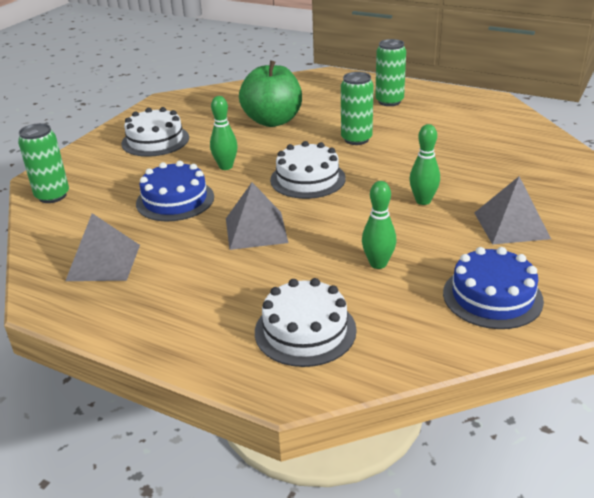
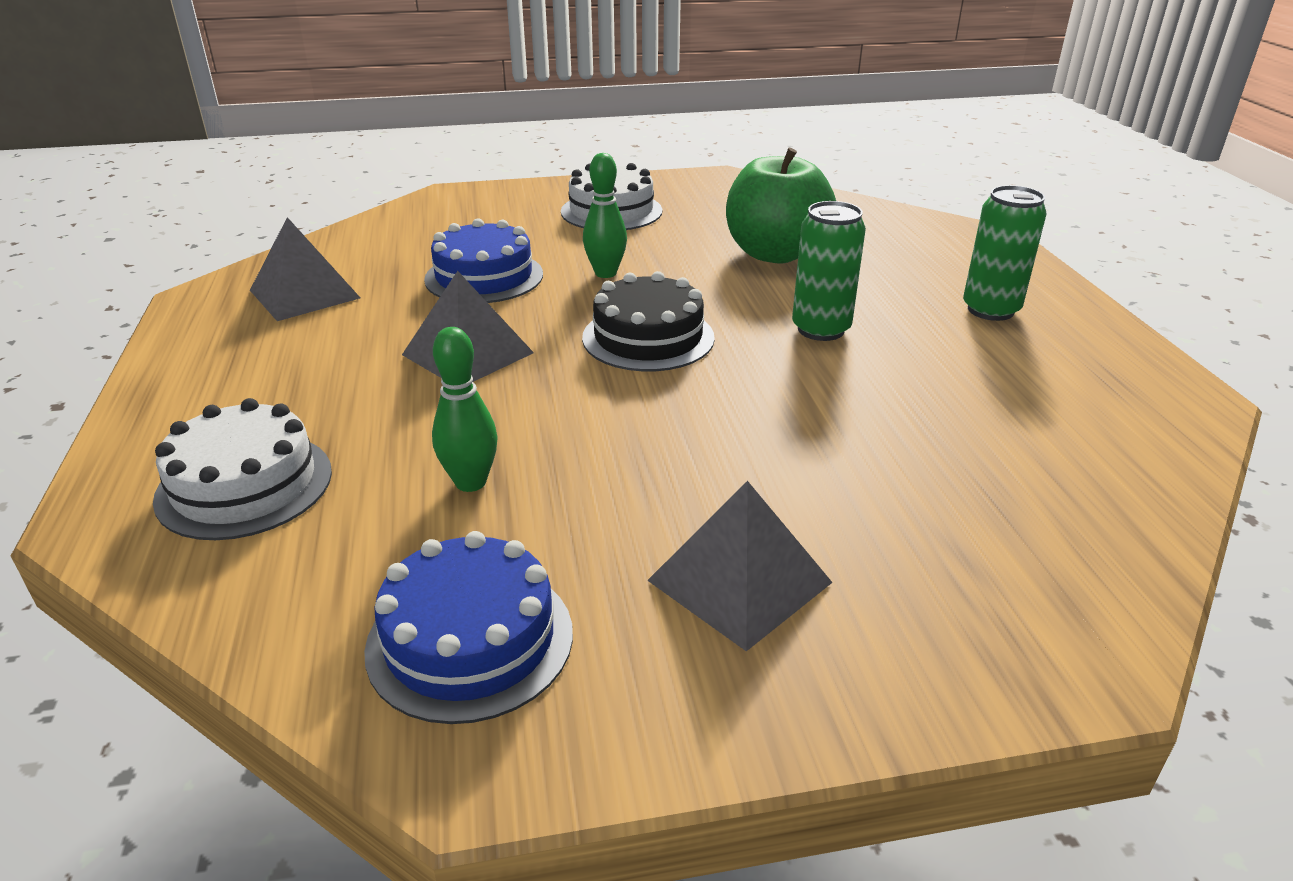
camera: 50 degrees right, 0 degrees up
(52, 196) = (417, 214): green can -> none
(307, 179) = (648, 337): white cake -> black cake
(423, 201) = (708, 456): green bowling pin -> none

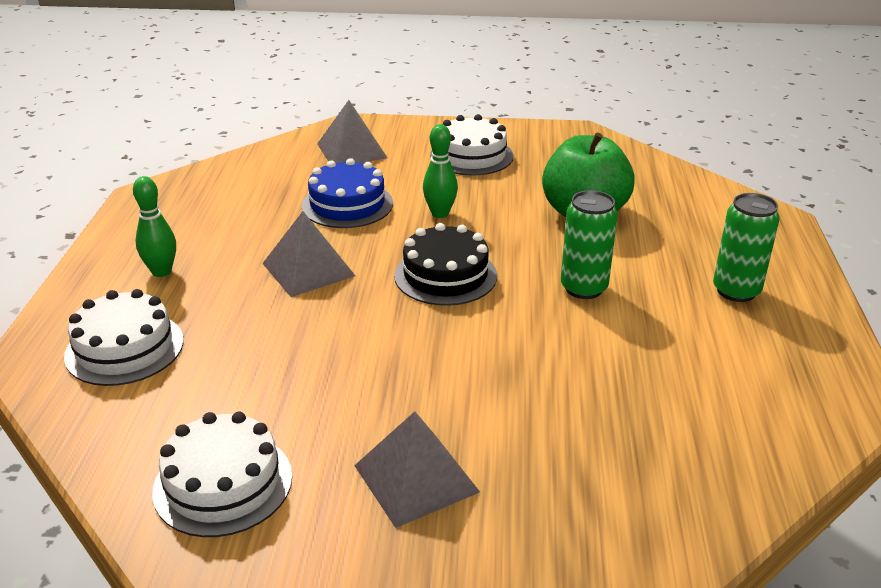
camera: 15 degrees right, 0 degrees up
(304, 294) = (214, 202): grey pyramid -> grey pyramid (351, 150)
(470, 482) = (269, 372): green bowling pin -> green bowling pin (161, 272)
(470, 640) = (223, 483): blue cake -> white cake

